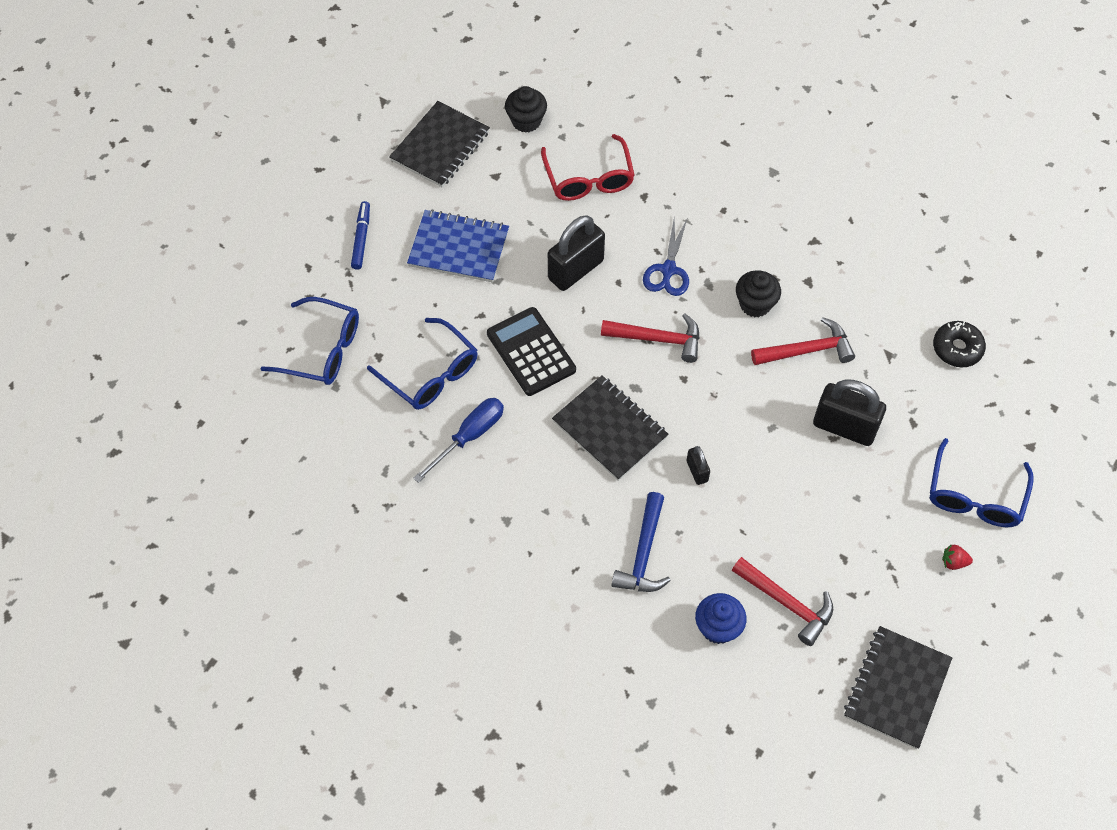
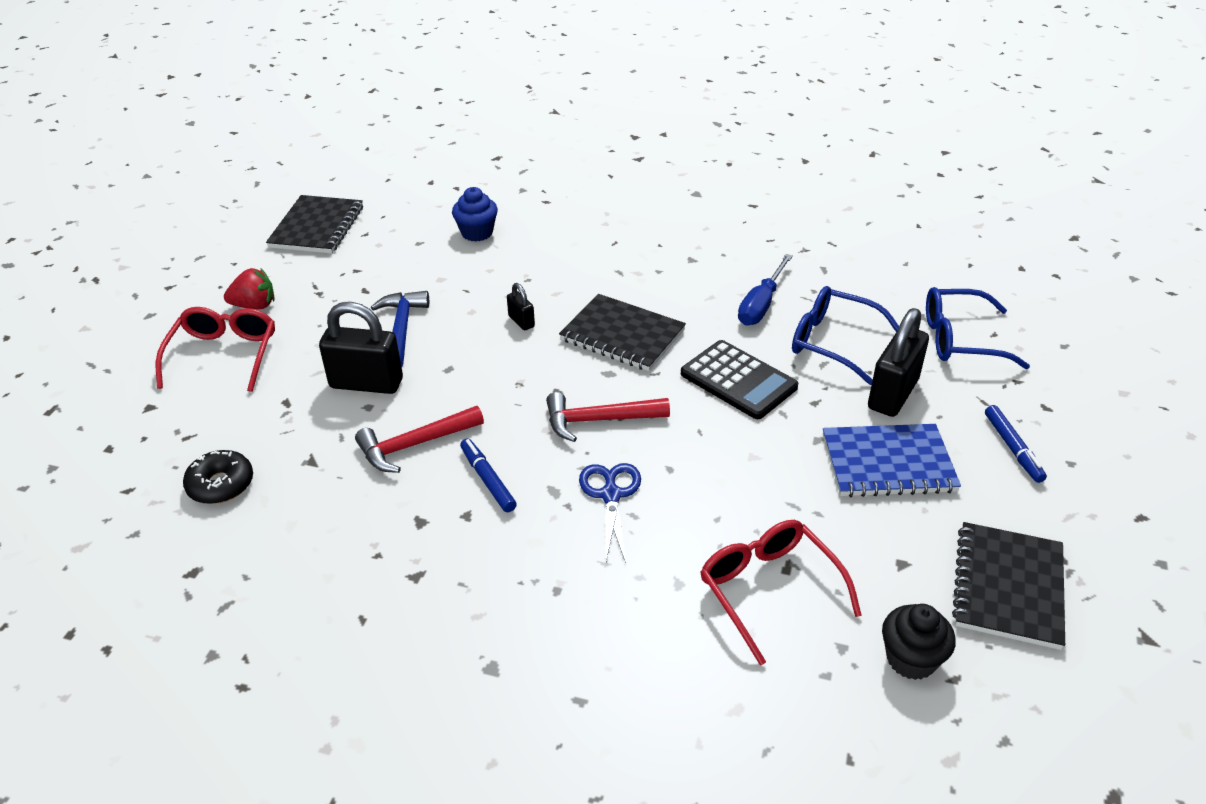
camera: 165 degrees right, 20 degrees down
(575, 270) = (729, 470): black padlock -> black padlock (892, 394)
(643, 553) = (556, 261): blue hammer -> blue hammer (401, 329)
(755, 304) = (488, 480): black cupcake -> blue marker
(786, 603) = (417, 255): red hammer -> none
(953, 562) = (255, 306): red strawberry -> red strawberry, size x1.64
(975, 496) = (224, 355): blue glasses -> red glasses

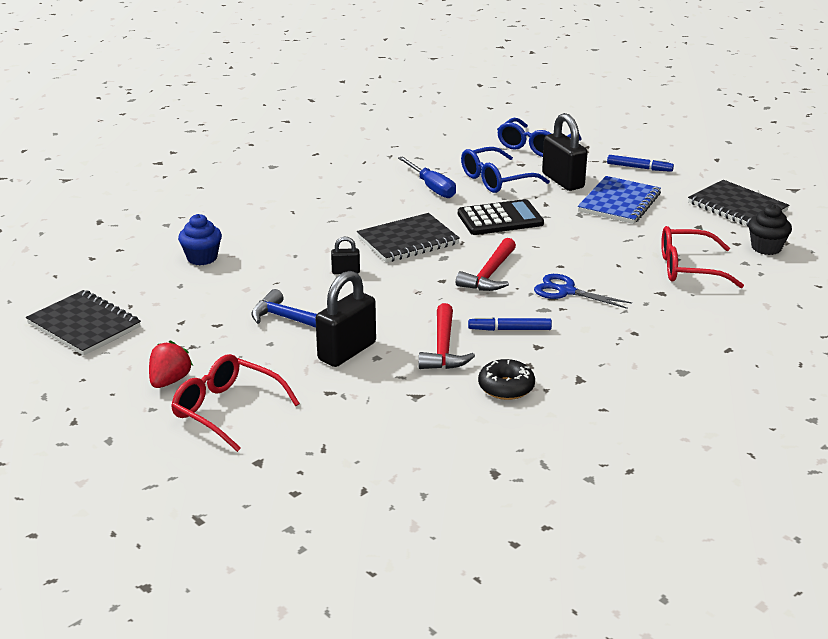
camera: 60 degrees left, 10 degrees down
(221, 485) = (404, 442): black donut -> black donut (506, 387)

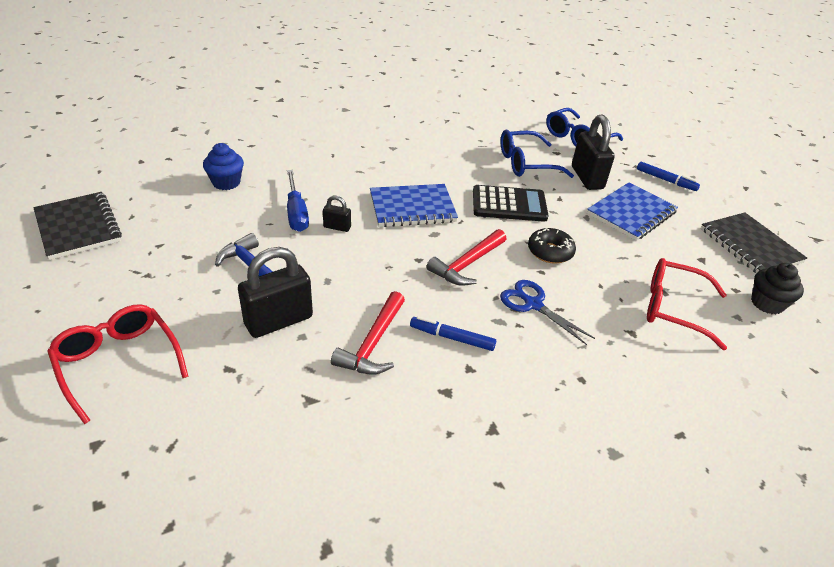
camera: 15 degrees right, 10 degrees up
(170, 381) = (97, 310): red strawberry -> none
(408, 241) = (412, 208): black notebook -> blue notebook
(431, 187) = (465, 158): blue screwdriver -> blue screwdriver (296, 213)
(506, 387) = (408, 417): black donut -> black donut (550, 252)

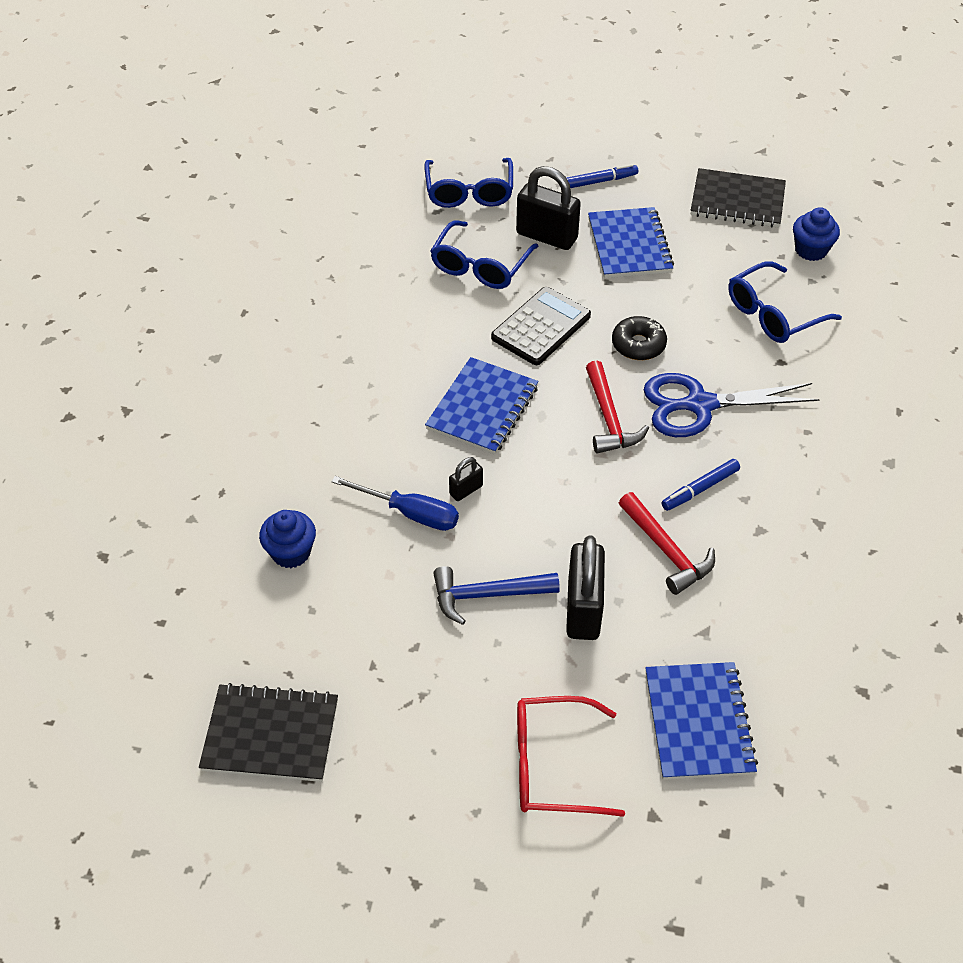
camera: 50 degrees left, 10 degrees up
(211, 434) = (698, 722): none -> blue notebook
(533, 304) = (699, 405): blue scissors -> blue scissors, size x1.57
(673, 308) = (773, 314): red glasses -> blue glasses
(767, 303) = (811, 250): black cupcake -> blue cupcake

